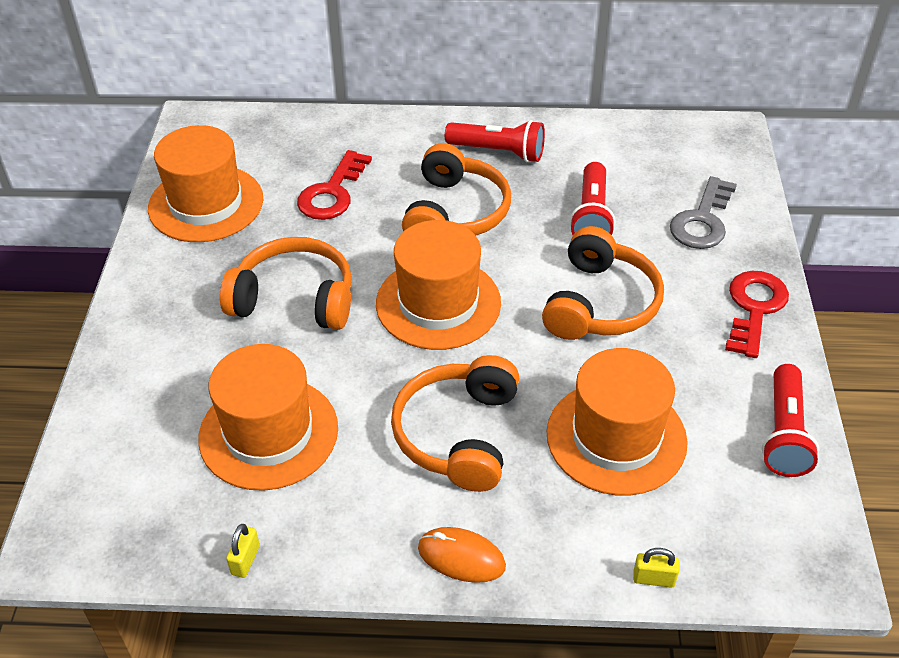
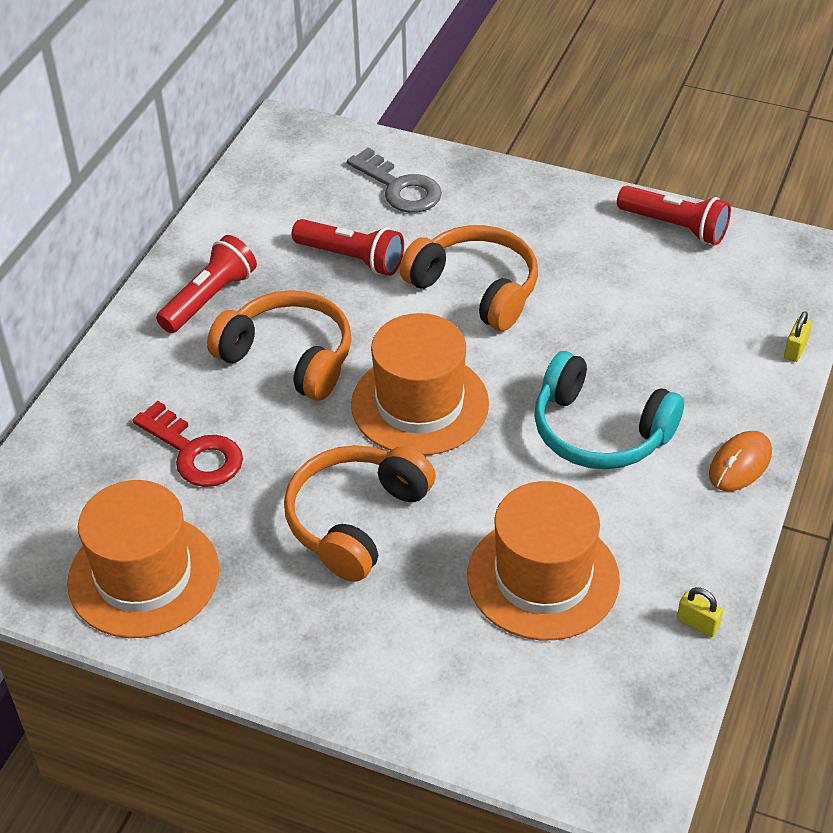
camera: 70 degrees left, 0 degrees up
(458, 434) = (599, 431): orange headphones -> turquoise headphones
(616, 437) = (642, 327): orange hat -> none
(754, 308) = (528, 194): red key -> none

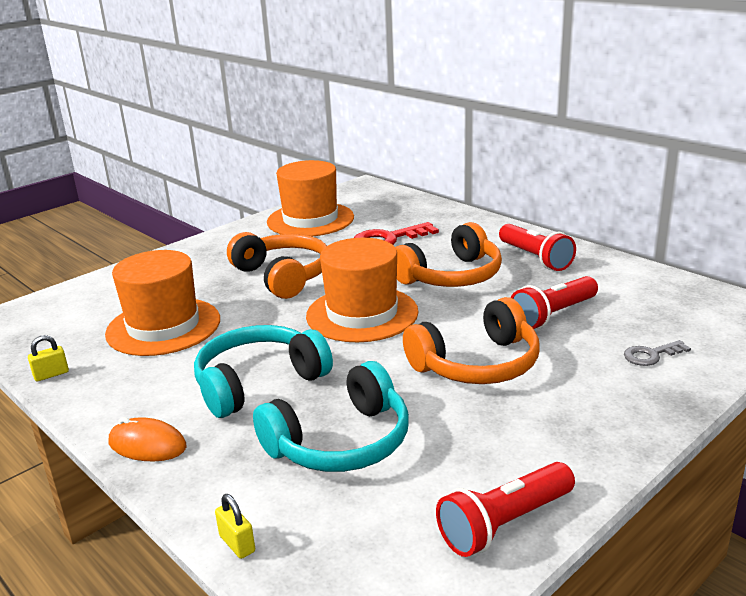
camera: 115 degrees right, 20 degrees down
(400, 188) = (651, 355): grey key -> grey key, size x0.58
(647, 338) = (341, 442): none -> turquoise headphones
(740, 464) = (147, 445): orange mouse -> orange mouse turned 45 degrees counterclockwise

